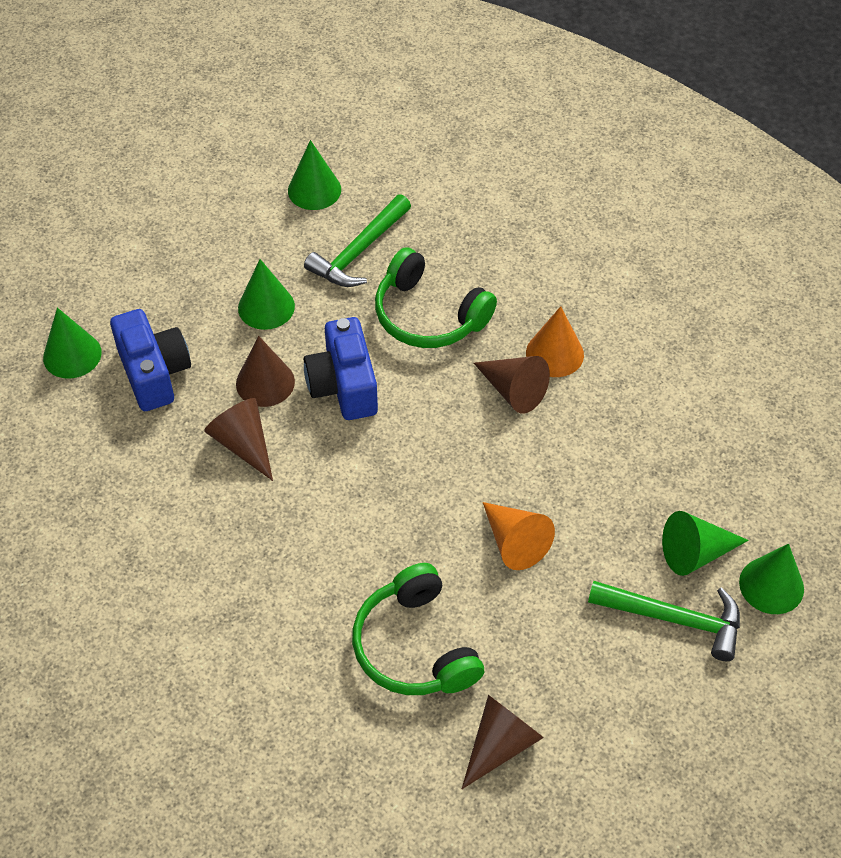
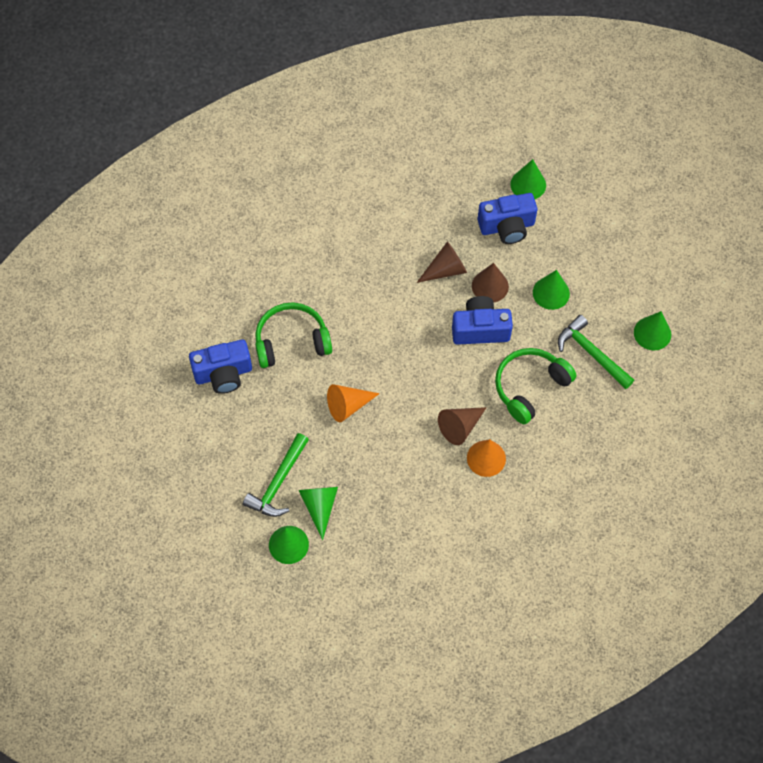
camera: 100 degrees right, 10 degrees up
(500, 744) = (223, 374): brown cone -> blue camera

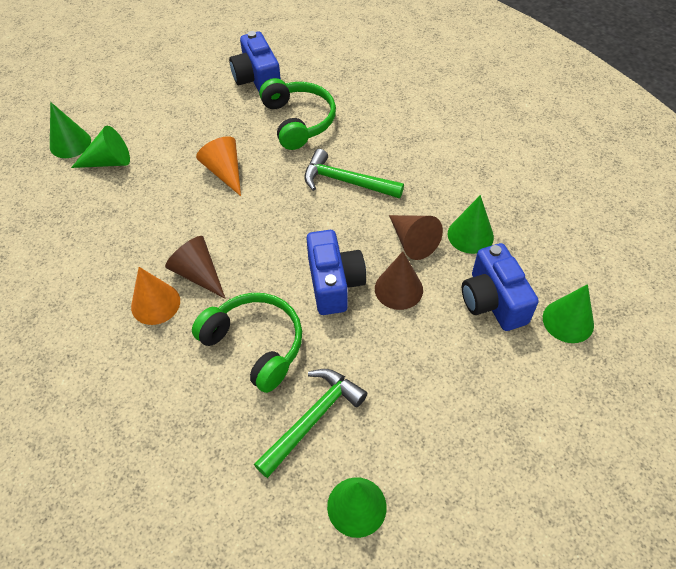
camera: 85 degrees right, 10 degrees down
(278, 482) = (138, 129): green hammer -> green hammer (346, 181)
(551, 293) = (402, 360): green cone -> green cone (470, 235)

